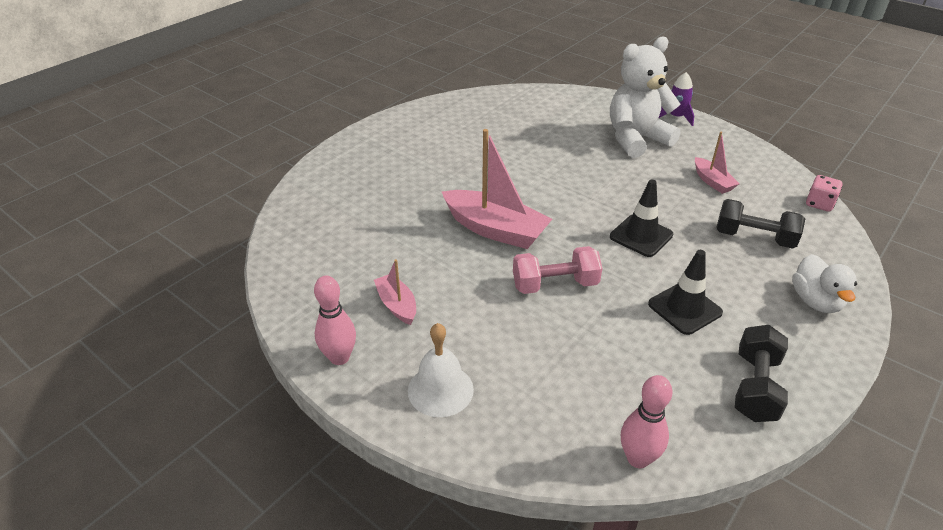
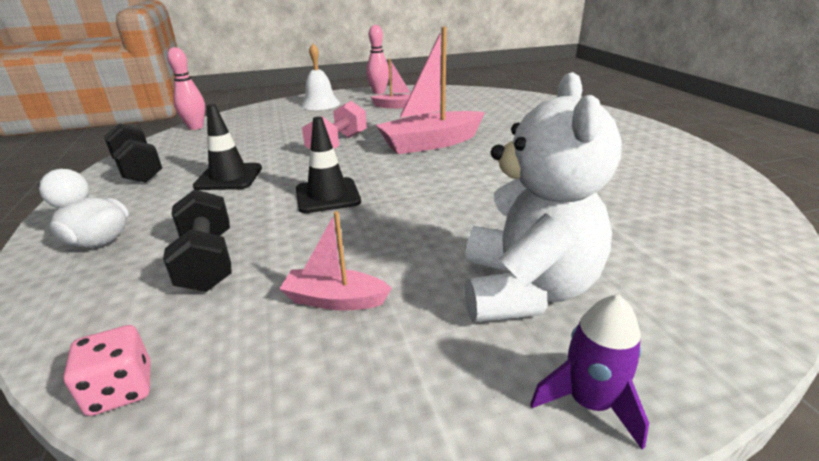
camera: 125 degrees right, 10 degrees down
(754, 238) = (207, 261): black dumbbell -> black dumbbell turned 75 degrees counterclockwise

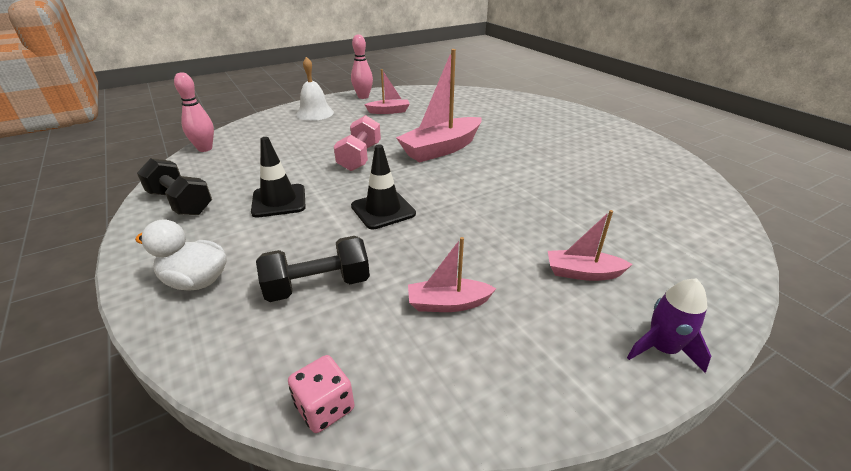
camera: 15 degrees left, 5 degrees up
(207, 261) = (318, 286): black dumbbell -> black dumbbell turned 75 degrees counterclockwise
(526, 289) = (582, 273): white teddy bear -> pink boat

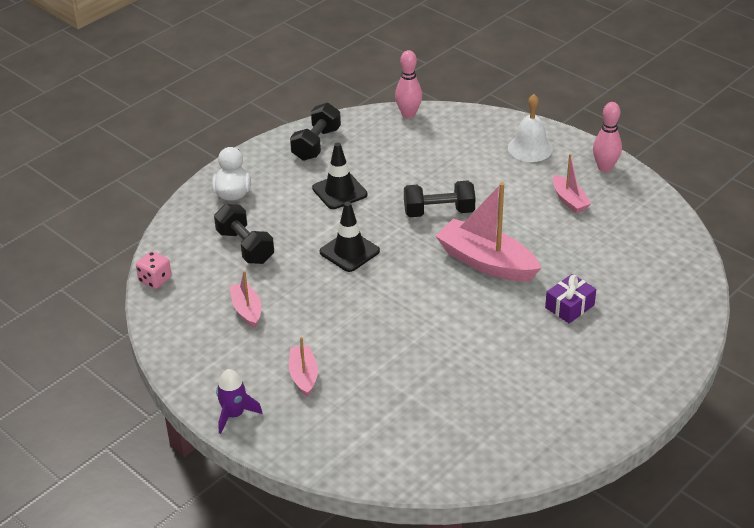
camera: 75 degrees right, 5 degrees up
(359, 157) = (439, 212): pink dumbbell -> black dumbbell
(508, 129) = (569, 306): none -> purple gift

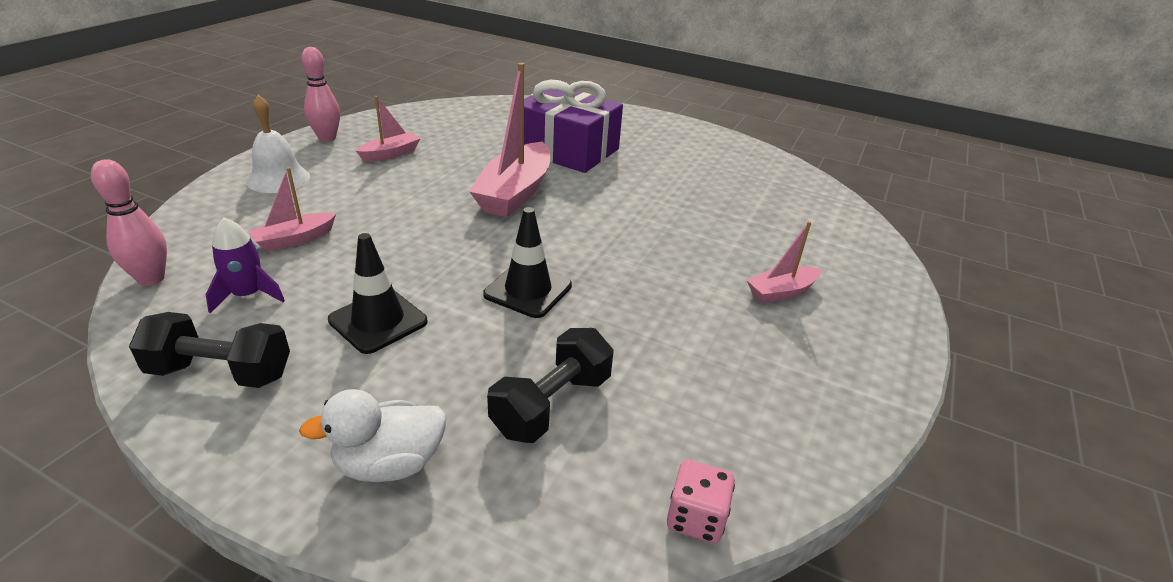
camera: 110 degrees left, 5 degrees down
(234, 414) = (891, 337): purple rocket -> purple rocket (248, 295)
(247, 310) = (700, 368): pink boat -> pink boat (294, 239)
(439, 212) = (422, 229): black dumbbell -> none
(569, 306) = (567, 150): purple gift -> purple gift, size x2.12

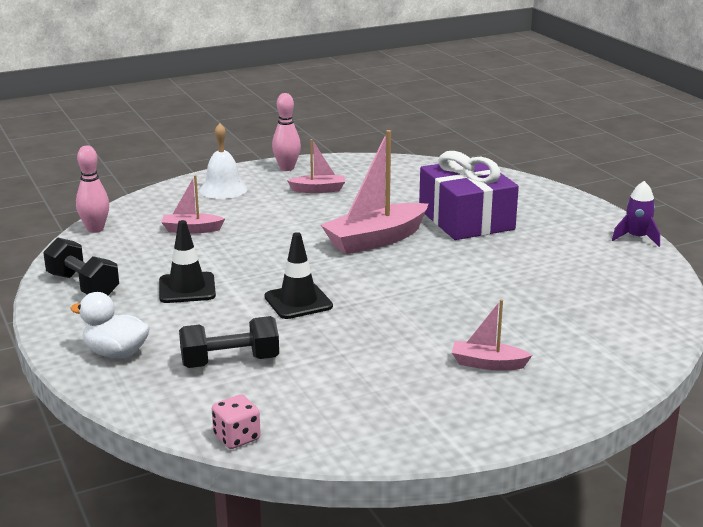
camera: 40 degrees right, 10 degrees down
(248, 295) = (134, 253): purple rocket -> purple rocket (636, 238)

